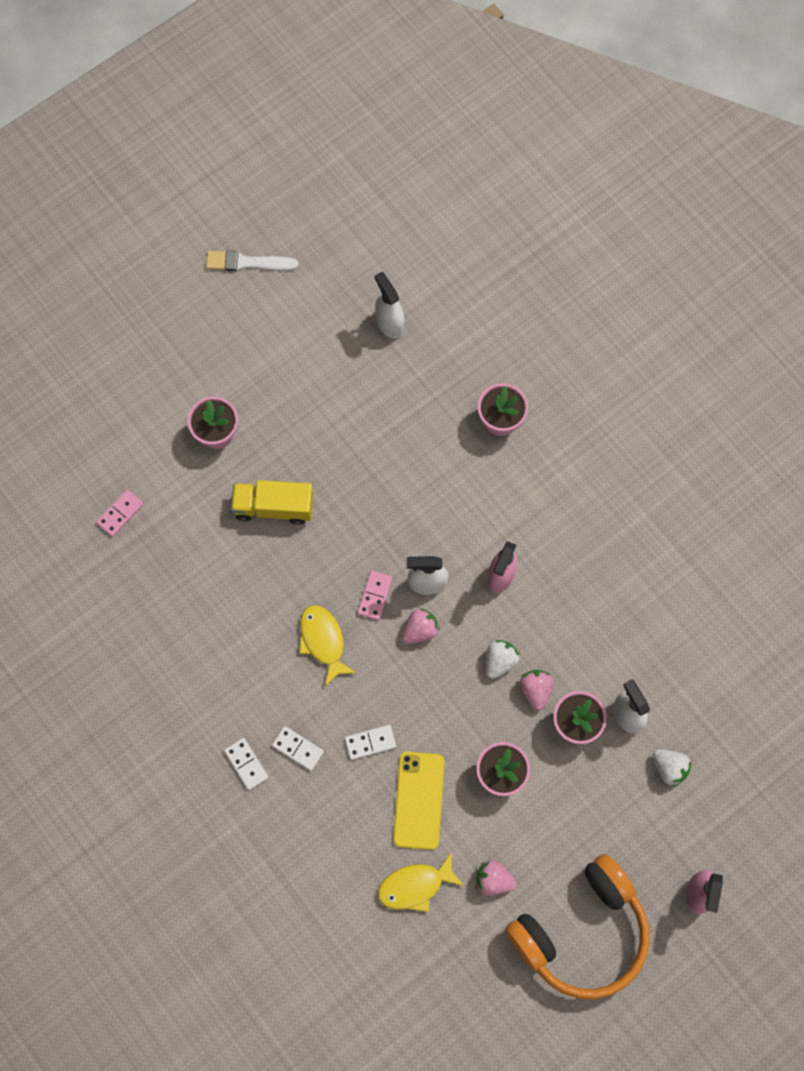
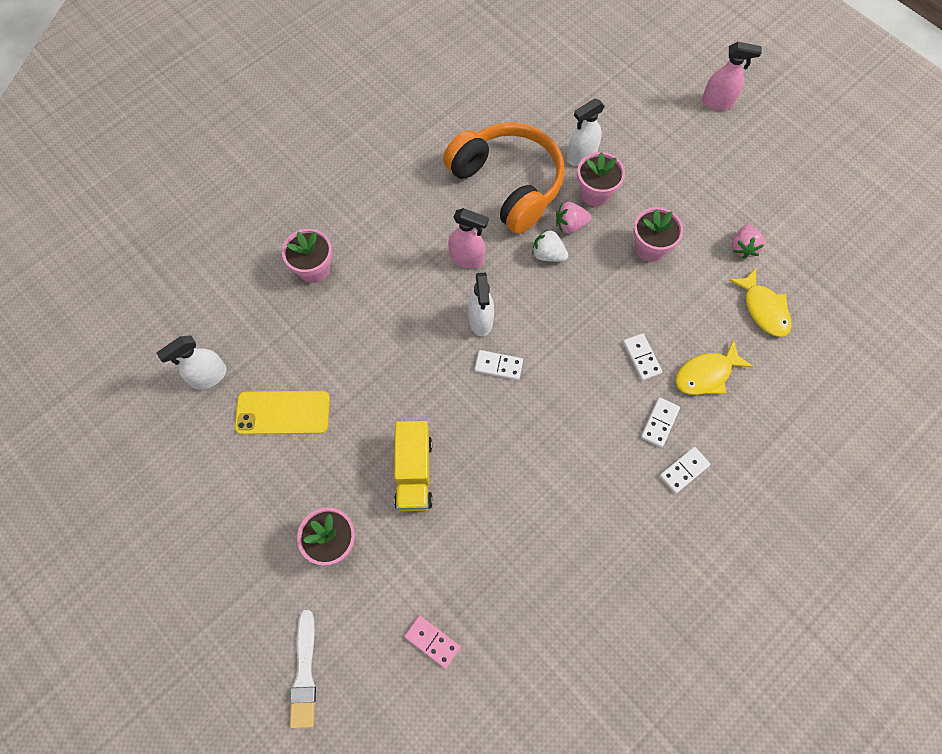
camera: 95 degrees left, 5 degrees down
(248, 263) = (129, 531): white brush -> white brush (304, 673)
(323, 641) = (550, 409): yellow fish -> yellow fish (706, 374)
(374, 596) = (498, 366): pink domino -> white domino
(418, 800) = (687, 312): yellow phone -> yellow phone (283, 413)
(420, 630) = (527, 323): pink strawberry -> none
(582, 932) = (769, 180): orange headphones -> orange headphones (508, 184)
(669, 768) = (621, 125): white strawberry -> none

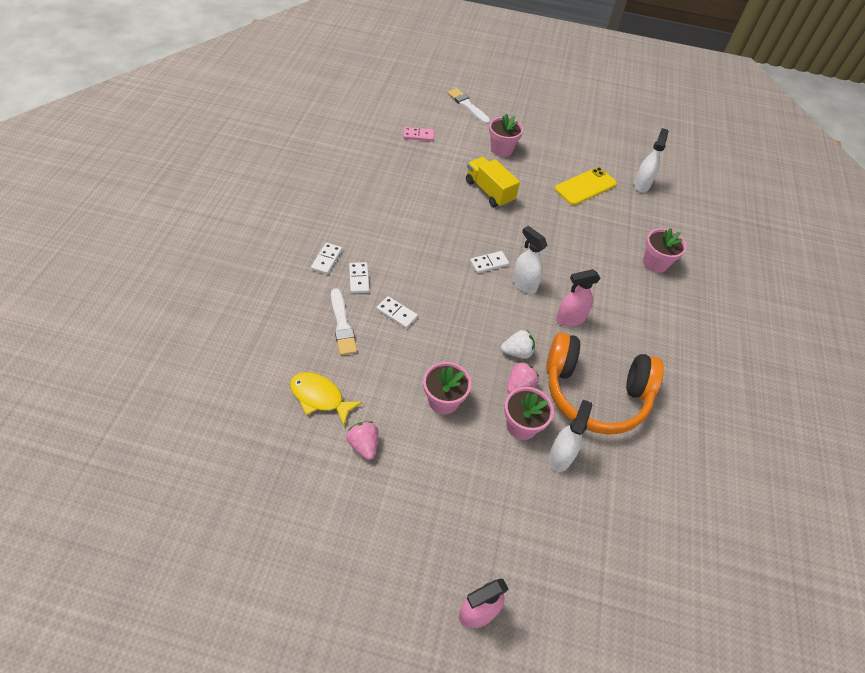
camera: 140 degrees right, 15 degrees down
(706, 374) = (342, 324): yellow fish -> white brush

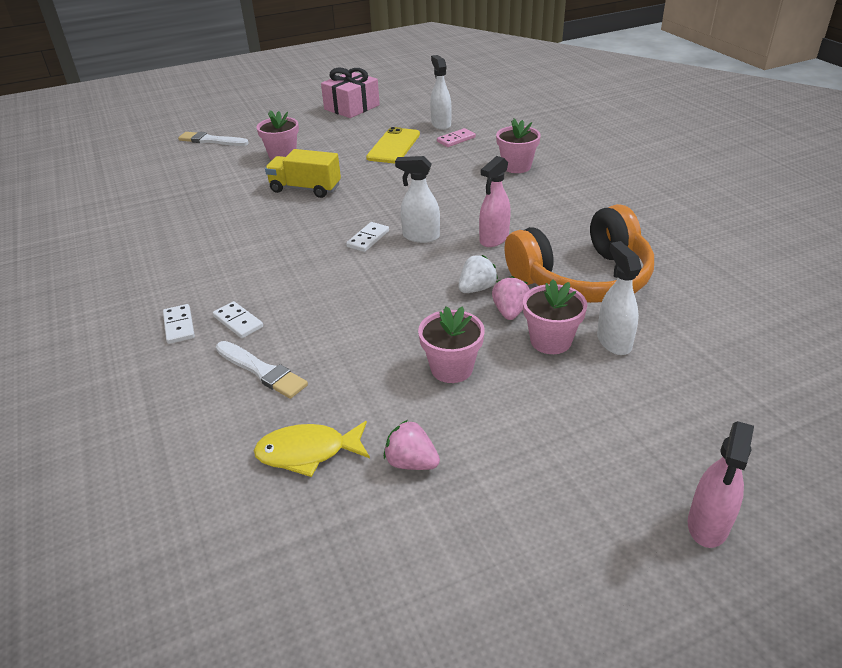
camera: 30 degrees left, 15 degrees down
(397, 313) = (316, 327): white domino -> none
(418, 135) = (180, 181): pink domino -> pink domino (456, 139)
(592, 127) = (352, 107): none -> pink gift

